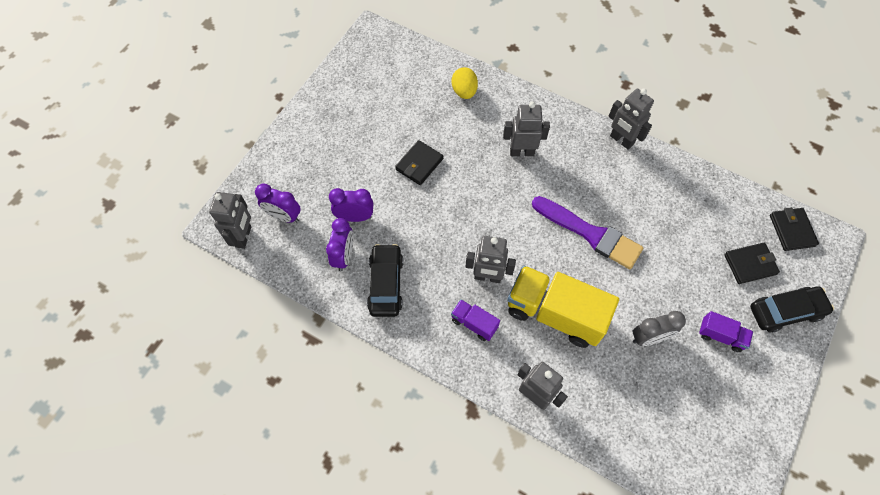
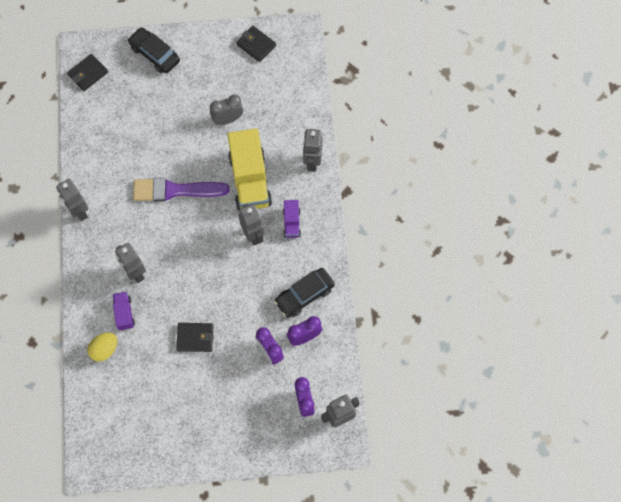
camera: 125 degrees left, 5 degrees up
(590, 234) = (175, 190): purple brush -> purple brush turned 90 degrees counterclockwise
(621, 140) = (79, 211): grey robot -> grey robot turned 135 degrees clockwise
(649, 338) = (227, 119): grey clock -> grey clock turned 60 degrees counterclockwise
(721, 335) = (197, 82): purple truck -> purple truck (124, 313)
(750, 264) = (132, 87): black wallet -> black wallet (256, 45)

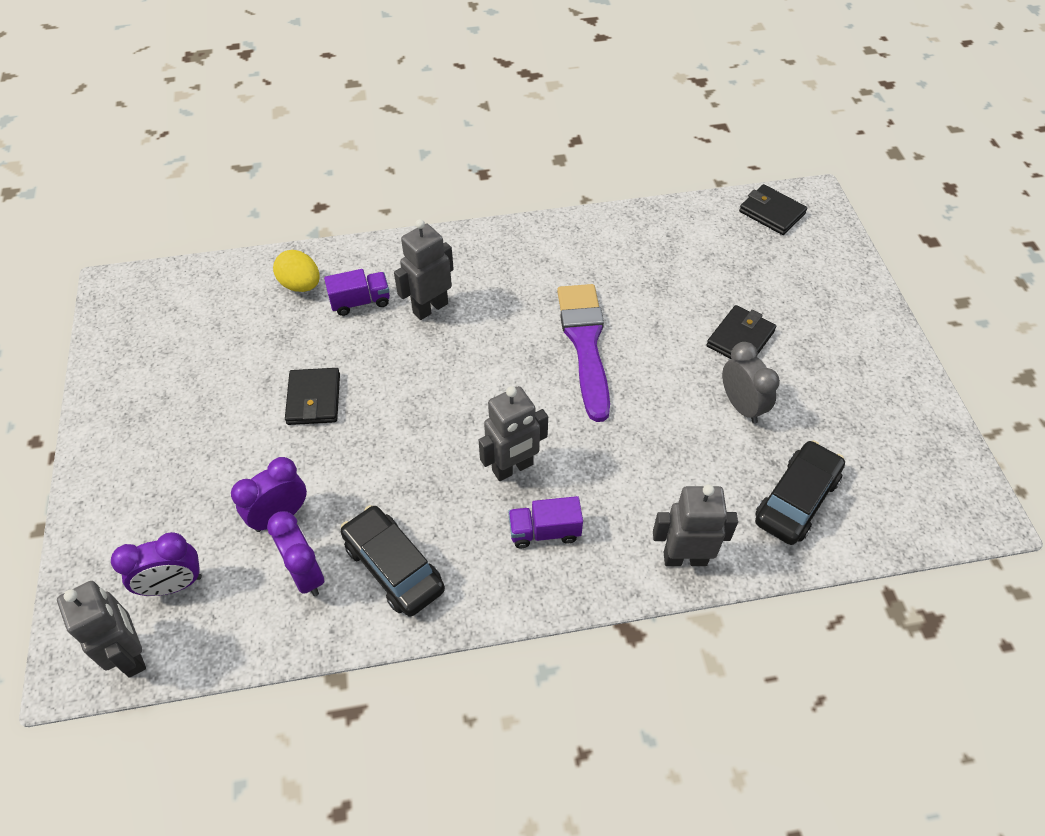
camera: 85 degrees right, 15 degrees down
(79, 211) = (530, 230): grey robot -> none
(155, 54) = (838, 290): black car -> black car (796, 500)
(250, 180) = (624, 453): yellow truck -> none
(256, 45) = (915, 436): black wallet -> black wallet (740, 338)

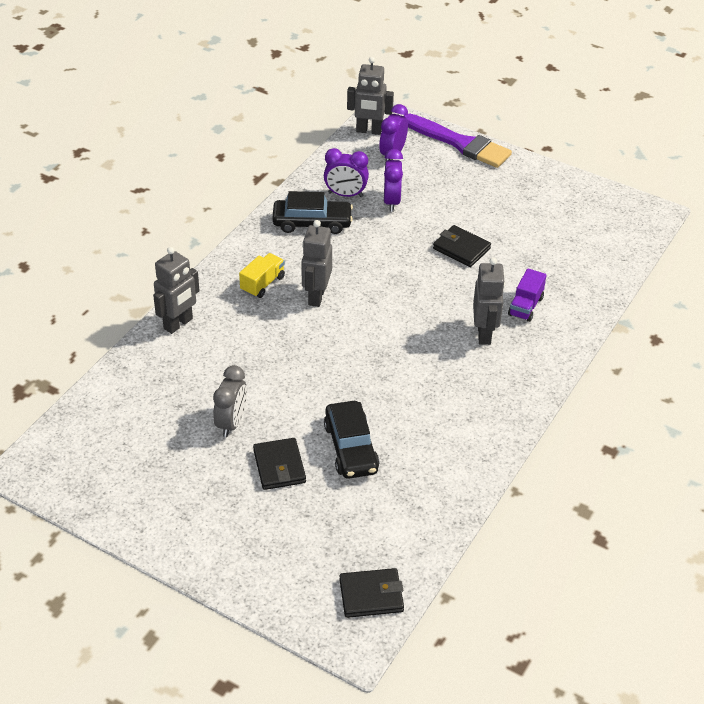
camera: 130 degrees right, 10 degrees down
(301, 285) = (572, 288): yellow egg -> none
(544, 531) = (262, 284): purple truck -> yellow truck
(585, 343) = (368, 386): purple brush -> purple brush (460, 143)
(741, 406) = (231, 423): grey clock -> grey clock turned 90 degrees counterclockwise
(796, 500) = (146, 395): black car -> black car (351, 448)

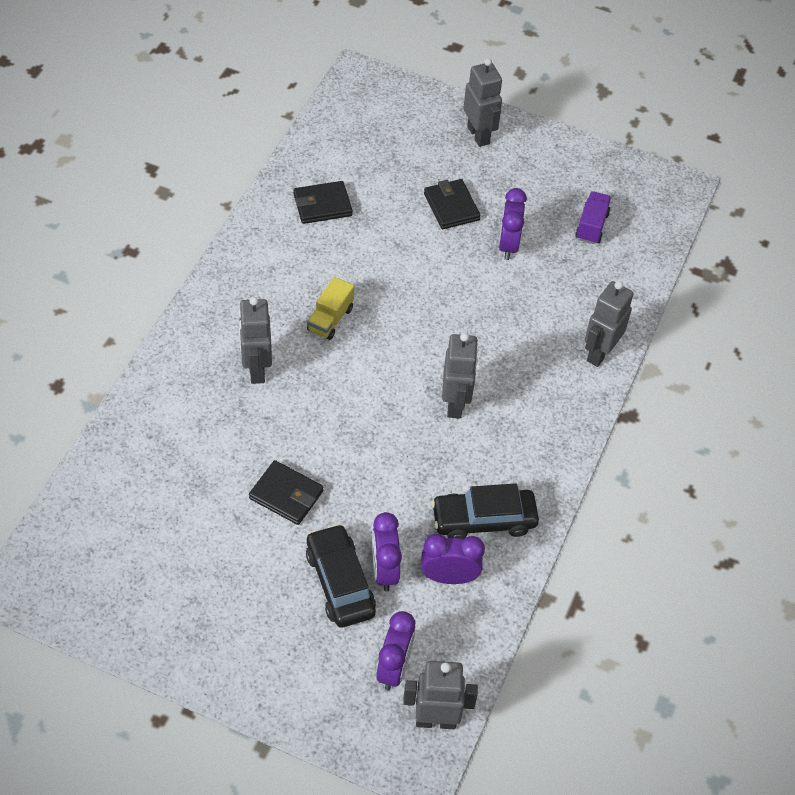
camera: 170 degrees right, 10 degrees up
(227, 548) = (478, 135): none -> grey robot
(231, 423) = (508, 245): grey clock -> purple clock
(262, 284) = (522, 416): yellow truck -> yellow truck (330, 319)
(351, 448) = (387, 229): black car -> black car (340, 582)
(371, 595) = (351, 108): black wallet -> black wallet (322, 205)
(460, 143) = (294, 707): purple brush -> none
(525, 306) = (207, 412): purple truck -> purple truck (591, 226)

